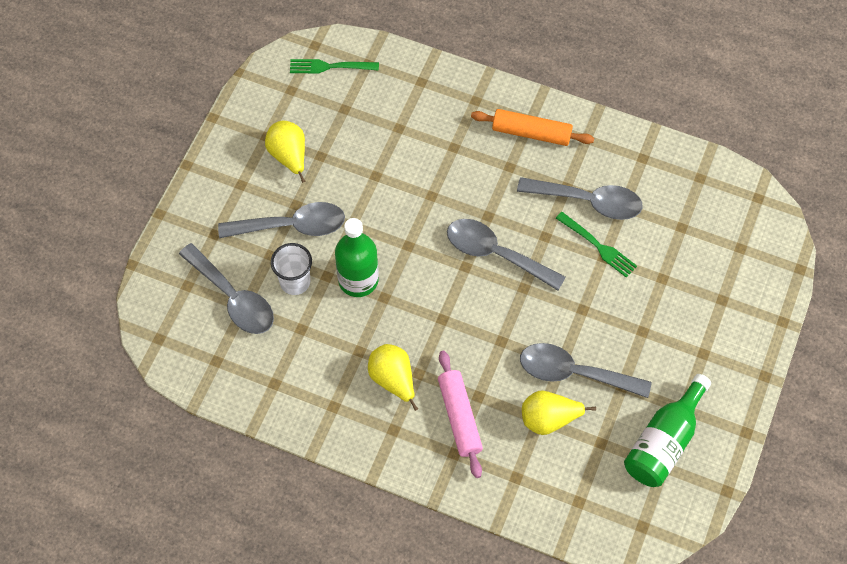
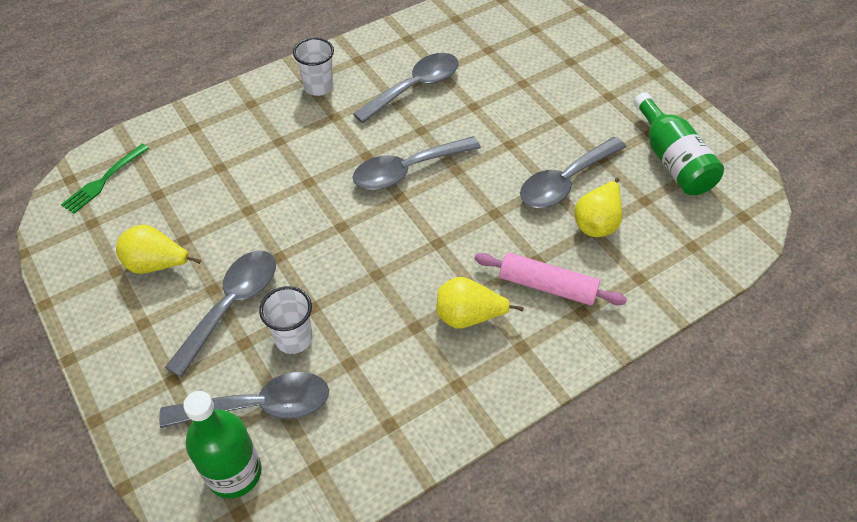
camera: 55 degrees left, 10 degrees down
(358, 280) = (340, 284): green bottle -> green bottle (234, 472)
(531, 133) = (318, 87): orange rolling pin -> white cup
(598, 246) = (460, 104): green fork -> none

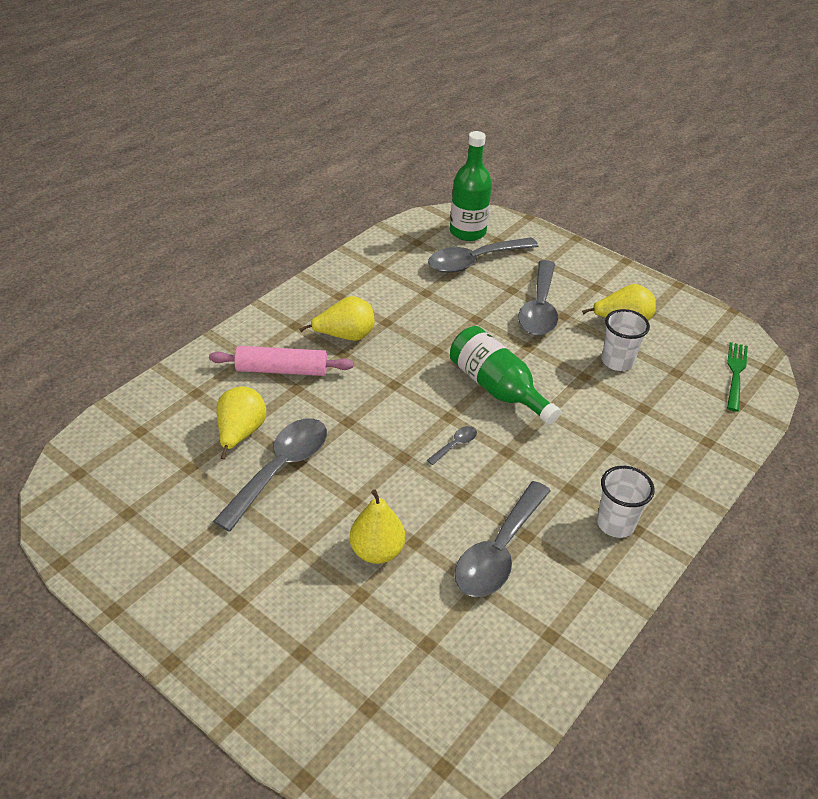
camera: 160 degrees right, 10 degrees down
(293, 338) = (477, 298): white cup -> white cup (617, 361)
(407, 170) = (455, 445): grey spoon -> grey spoon, size x0.43
(503, 106) = (377, 551): none -> yellow pear
(672, 160) = (154, 523): green bottle -> green bottle (497, 388)

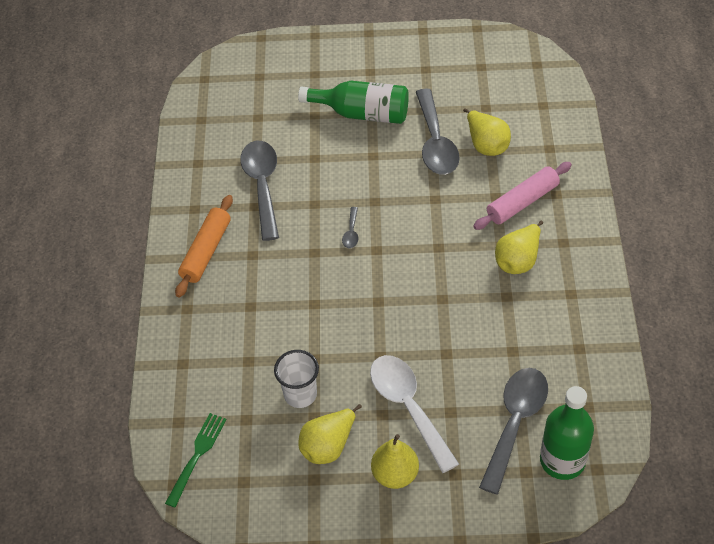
camera: 145 degrees right, 10 degrees up
(377, 551) = (329, 139): yellow pear -> yellow pear (395, 474)
(497, 388) = (367, 298): green bottle -> green bottle (362, 113)
(539, 308) = (408, 407): grey spoon -> white spoon
(615, 523) = (206, 251): white cup -> orange rolling pin
(735, 373) = (197, 456): green fork -> green fork turned 135 degrees counterclockwise

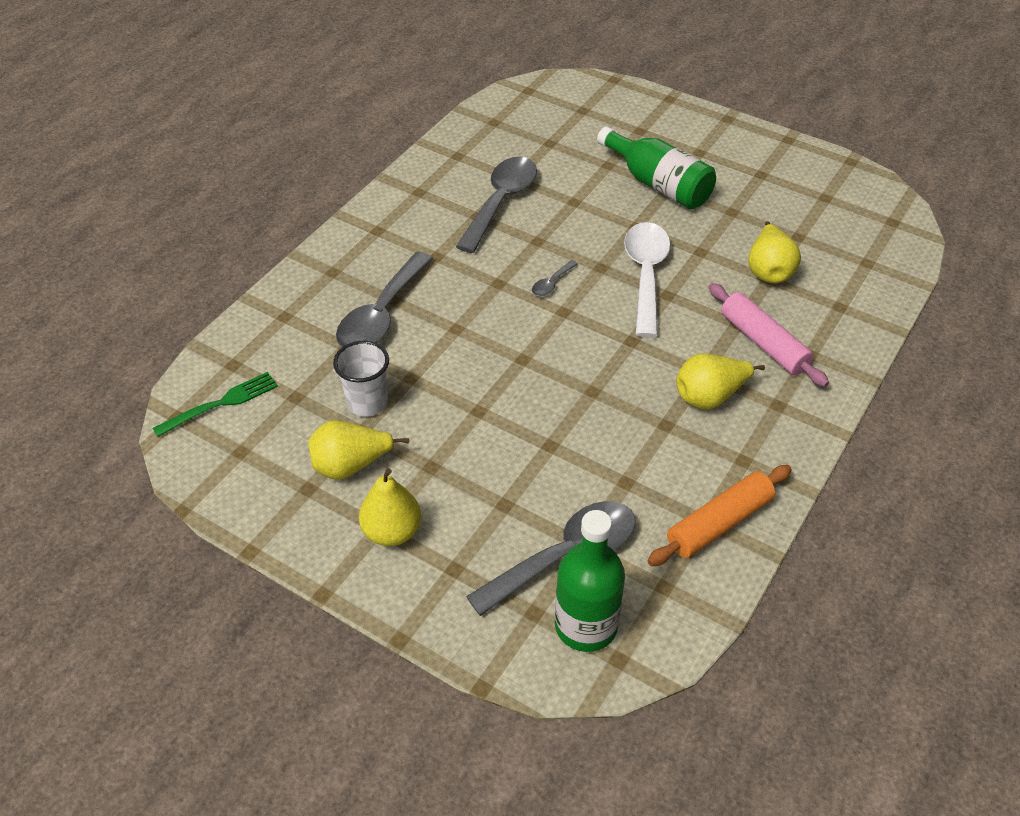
camera: 30 degrees right, 5 degrees down
(206, 251) = (396, 232): orange rolling pin -> orange rolling pin (719, 523)
(408, 407) = (464, 475): white spoon -> white spoon (646, 275)
(435, 142) = (714, 244): grey spoon -> grey spoon (382, 315)
(522, 202) = (763, 343): pink rolling pin -> pink rolling pin turned 60 degrees clockwise

